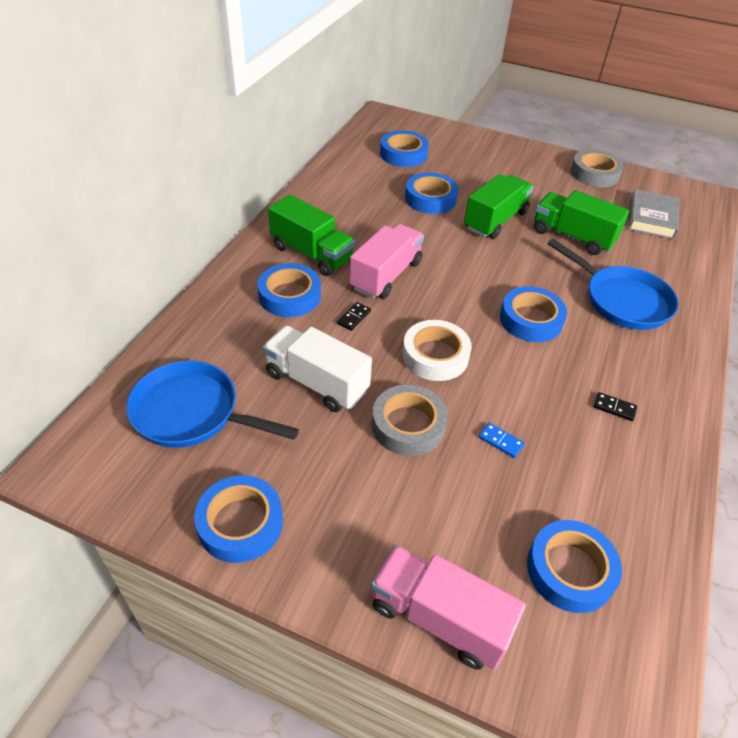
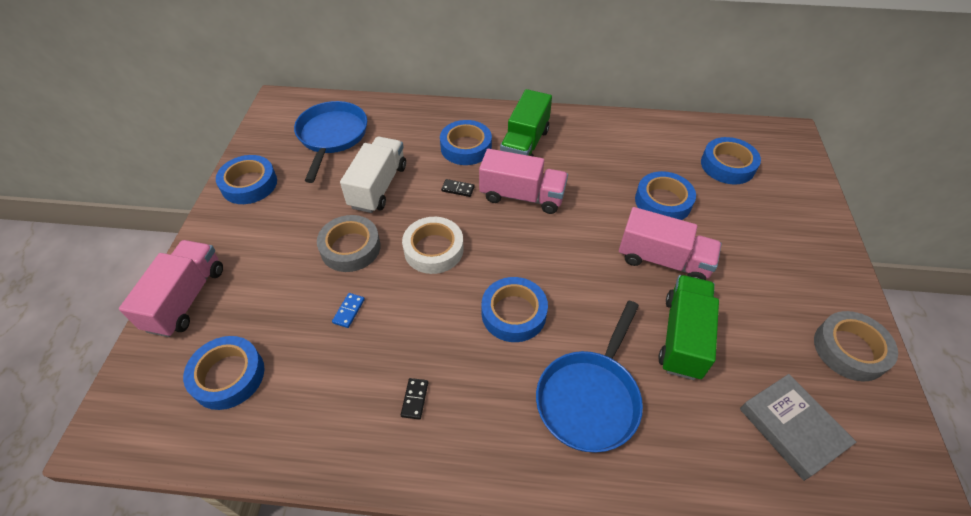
camera: 75 degrees right, 5 degrees up
(495, 220) = (663, 260): green truck -> pink truck
(651, 218) = (792, 428): grey book -> grey book turned 60 degrees clockwise

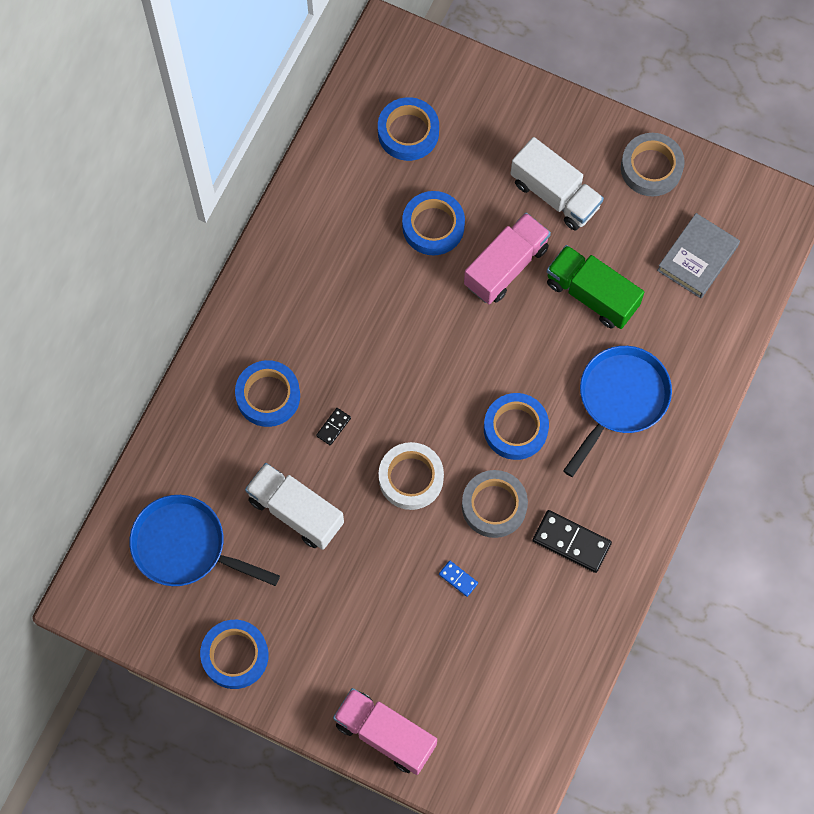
camera: 70 degrees left, 20 degrees up
(228, 376) = (492, 699): blue tape -> none
(350, 248) = (377, 561): grey tape -> grey tape (494, 506)
(415, 399) = (571, 542): black domino -> black domino, size x1.96
(522, 196) = (370, 364): pink truck -> none
(524, 145) = (290, 329): green truck -> none
(589, 398) = (620, 399): blue pan -> blue pan turned 105 degrees counterclockwise
(756, 277) = (555, 194): none -> white truck
(792, 428) = (697, 258): grey book -> grey book turned 45 degrees counterclockwise

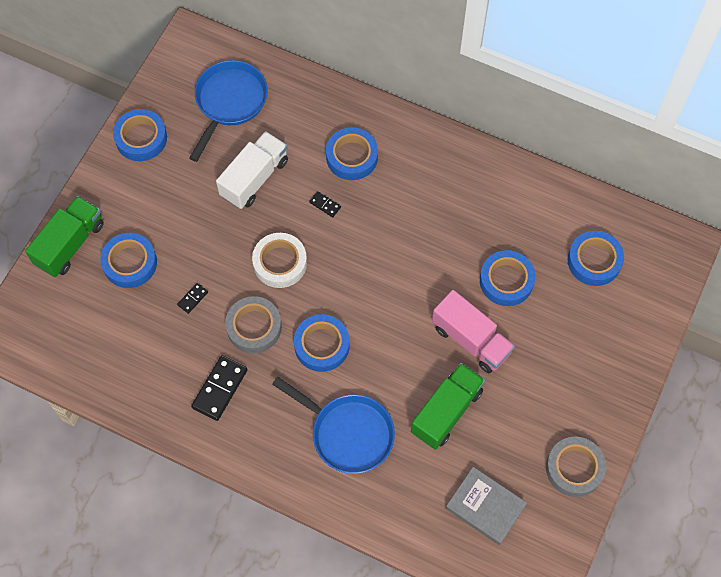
camera: 90 degrees right, 5 degrees down
(385, 734) = (70, 244): pink truck -> green truck
(411, 657) = (130, 263): none -> blue tape
(458, 579) = (193, 298): blue domino -> black domino
(555, 194) = (542, 382): white truck -> none

